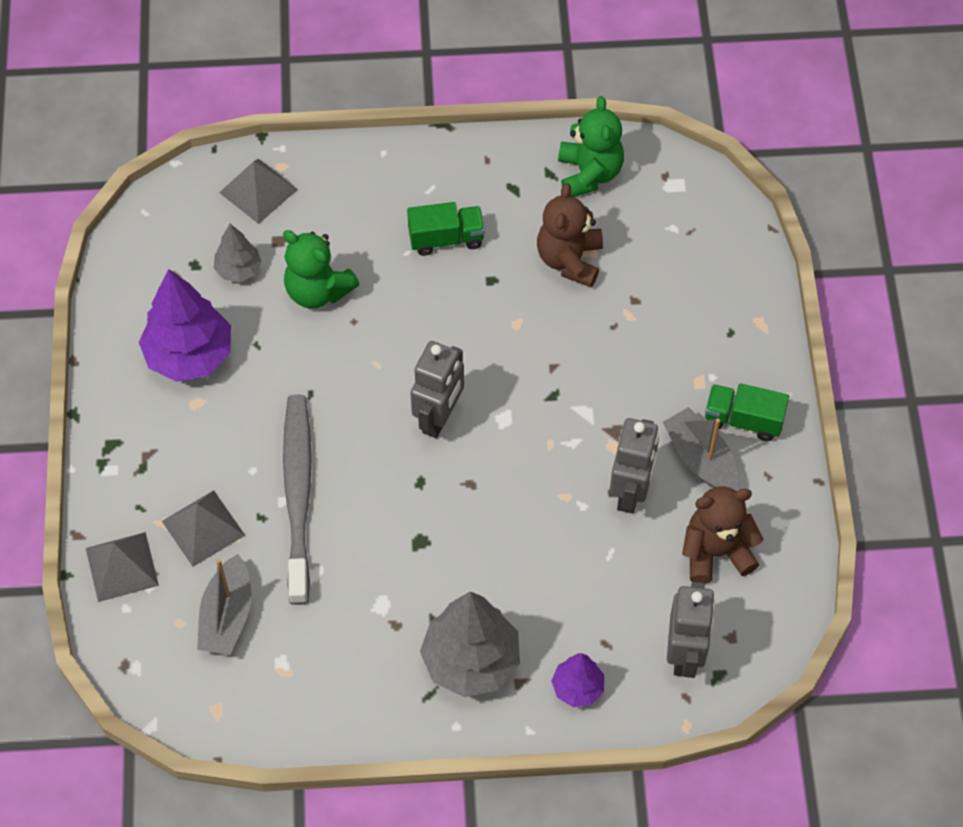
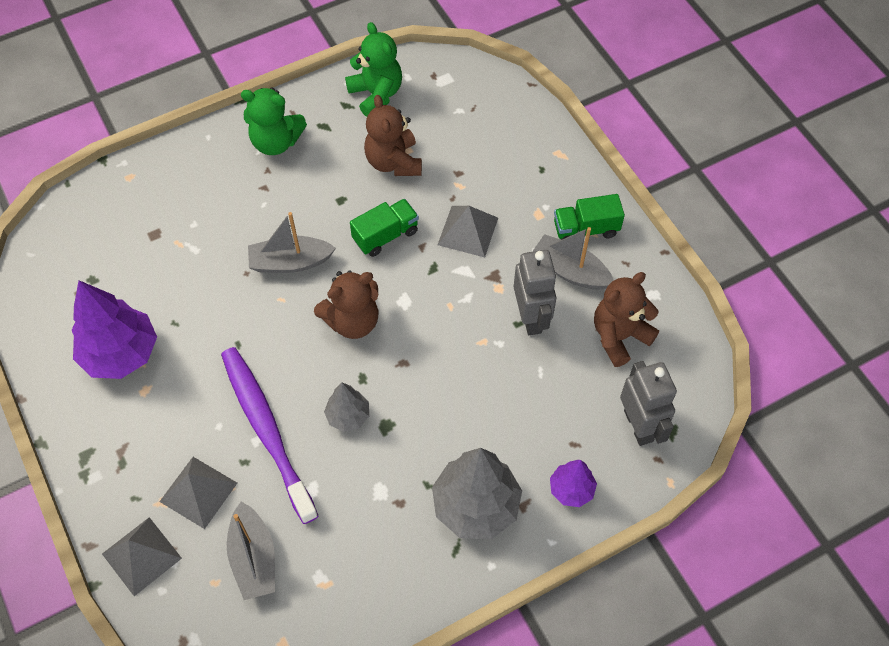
camera: 25 degrees left, 0 degrees up
(238, 270) = (131, 269): grey tree -> grey tree (348, 416)
(258, 190) = (119, 202): grey pyramid -> grey pyramid (468, 231)
(298, 496) = (267, 431): grey toothbrush -> purple toothbrush
(318, 291) = (205, 260): green teddy bear -> green teddy bear (276, 142)
(405, 328) = (290, 262): none -> grey boat
(439, 418) = (352, 321): grey robot -> brown teddy bear
(446, 238) = (290, 182): green truck -> green truck (385, 235)

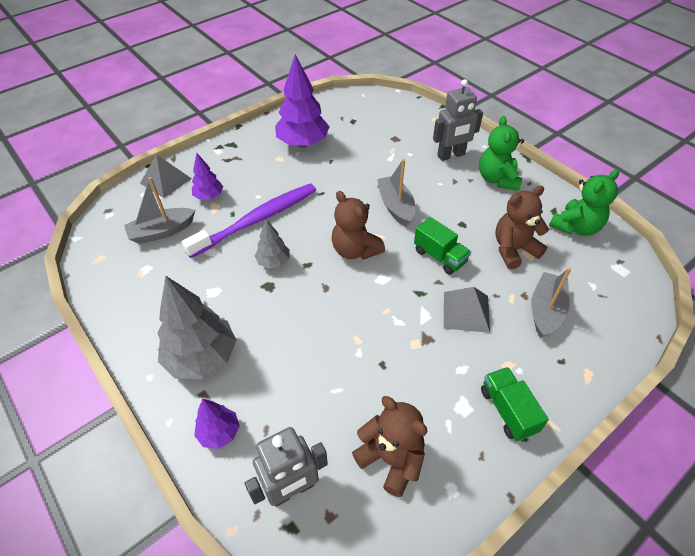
camera: 80 degrees right, 10 degrees down
(198, 492) = (209, 196): grey pyramid -> purple tree
(531, 317) = (391, 374): grey robot -> grey robot (451, 155)
(570, 271) = (453, 402): grey boat -> grey boat (546, 310)

